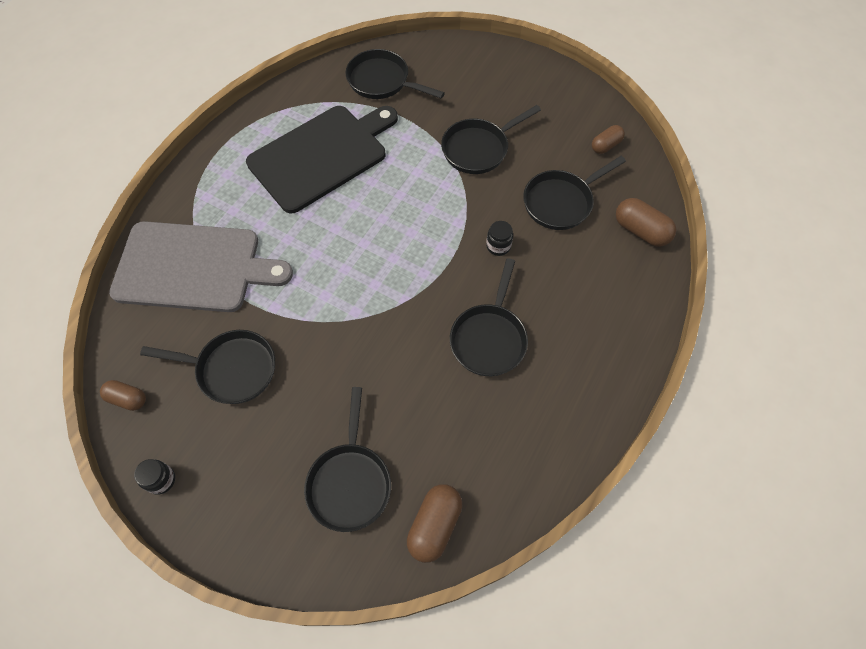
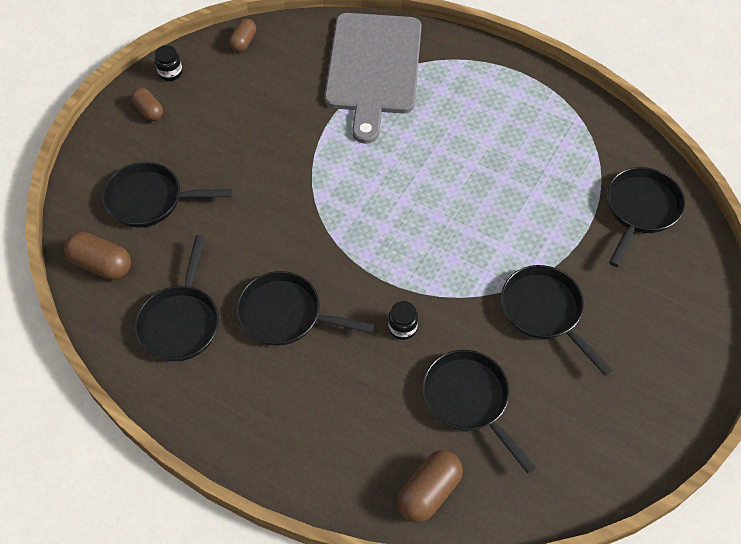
camera: 90 degrees right, 5 degrees down
(232, 369) = (265, 107): black pan -> black pan (181, 322)
(322, 155) = (518, 158): black cutting board -> none
(605, 145) = (566, 464): brown capsule -> brown capsule (149, 111)

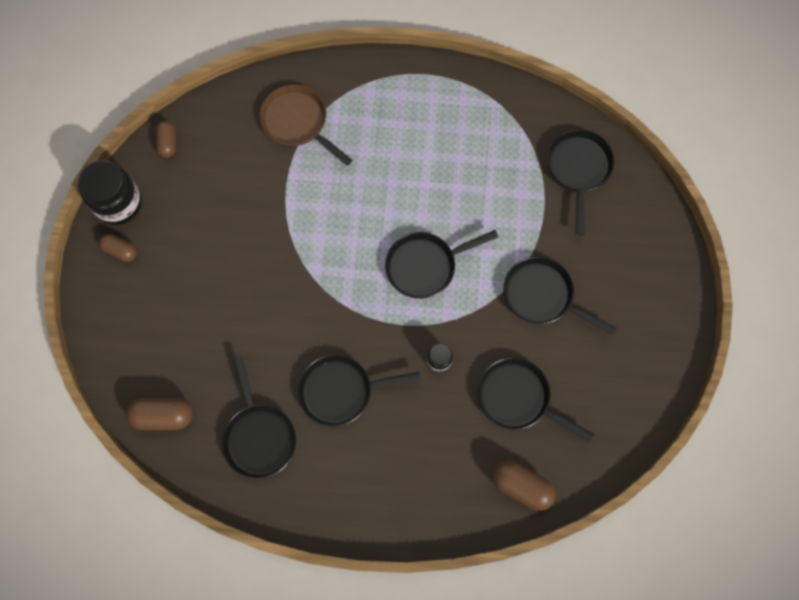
camera: 25 degrees left, 15 degrees up
(150, 200) = (171, 337): black pan -> black pan (425, 266)
(170, 73) = (118, 203): black jar -> black jar, size x2.07
(373, 68) = (298, 123): grey cutting board -> brown pan
(429, 492) = (521, 486): brown capsule -> brown capsule turned 75 degrees counterclockwise

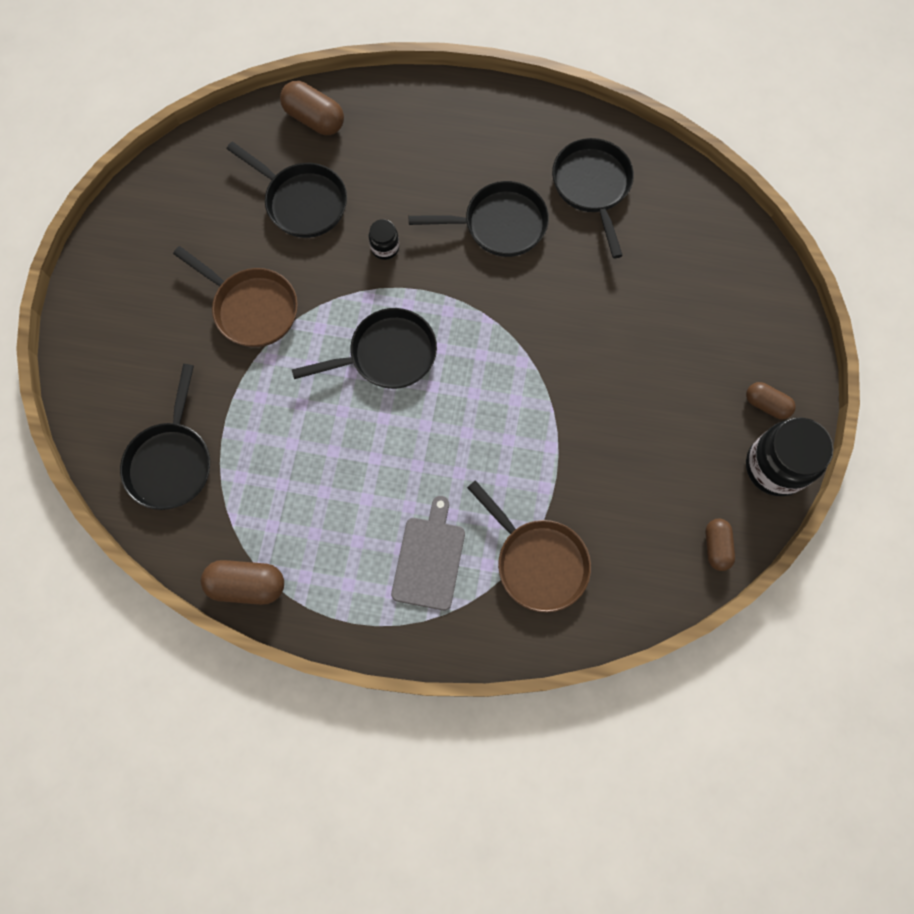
camera: 175 degrees left, 0 degrees up
(163, 416) = (699, 215): brown capsule -> brown capsule (247, 585)
(376, 118) = (429, 559): none -> grey cutting board
(542, 296) = (252, 308): black pan -> brown pan

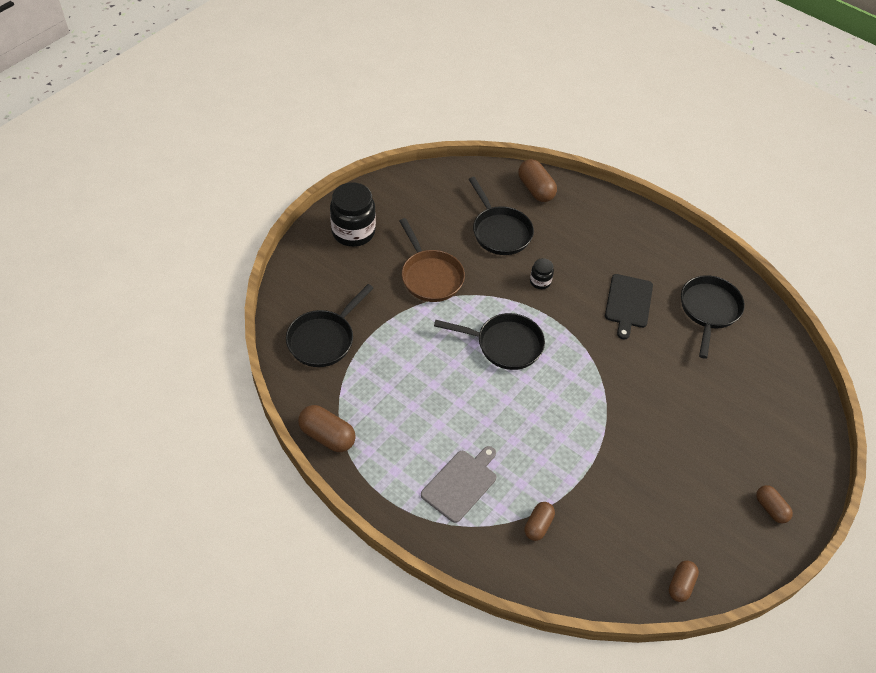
camera: 25 degrees right, 20 degrees down
(499, 224) = (628, 303): black pan -> black cutting board
(537, 562) = (538, 525): brown pan -> brown capsule
(775, 467) = (756, 554): black jar -> black jar (353, 232)

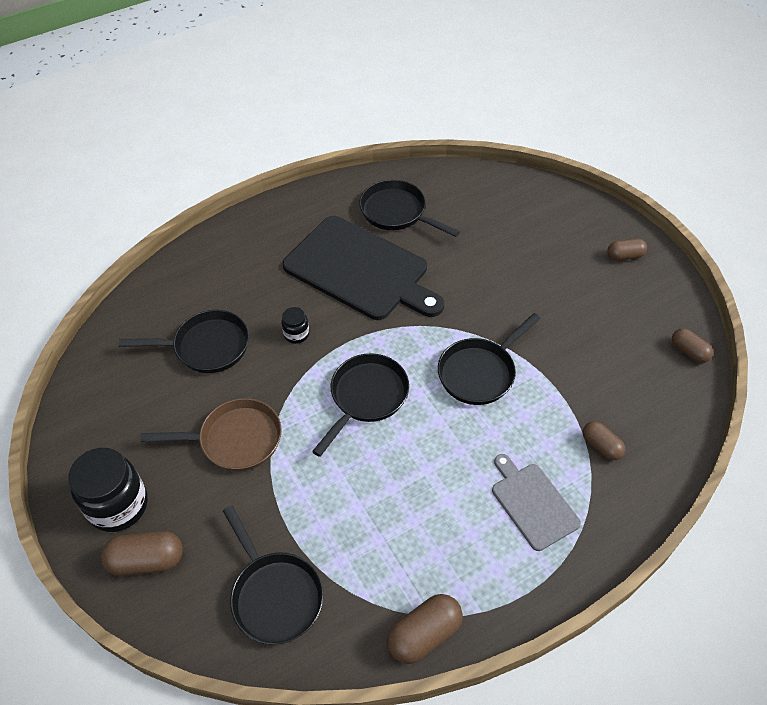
camera: 65 degrees left, 0 degrees up
(535, 189) = (165, 292): brown capsule -> brown capsule (147, 560)
(568, 417) = (479, 372): none -> black pan
(628, 303) = (360, 270): black cutting board -> black cutting board, size x1.92

